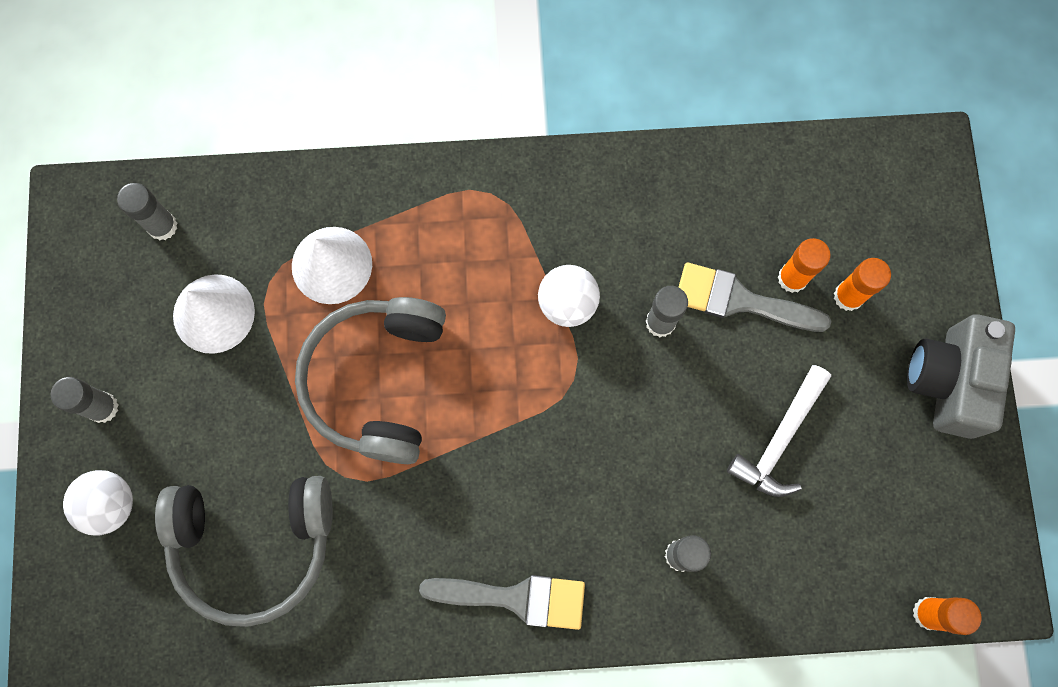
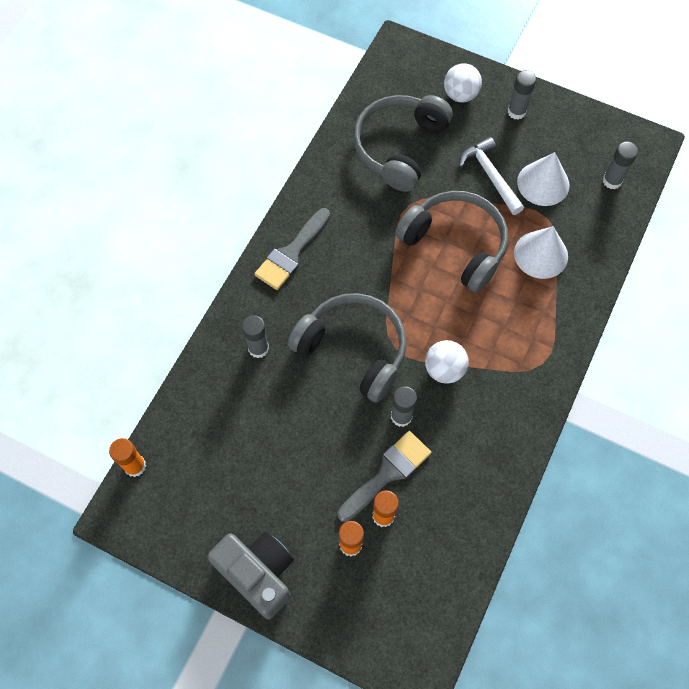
camera: 120 degrees right, 10 degrees down
(608, 430) = (353, 349): none -> grey headphones
(780, 439) = (287, 443): white hammer -> white hammer (490, 176)

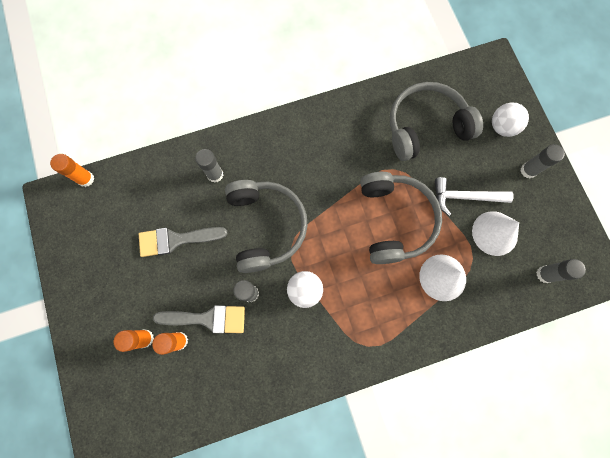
camera: 45 degrees right, 10 degrees up
(257, 574) = (82, 302): grey camera -> none
(291, 253) = (291, 135): grey brush -> grey brush (176, 240)
(490, 176) = (464, 197): white hammer -> white hammer turned 105 degrees counterclockwise

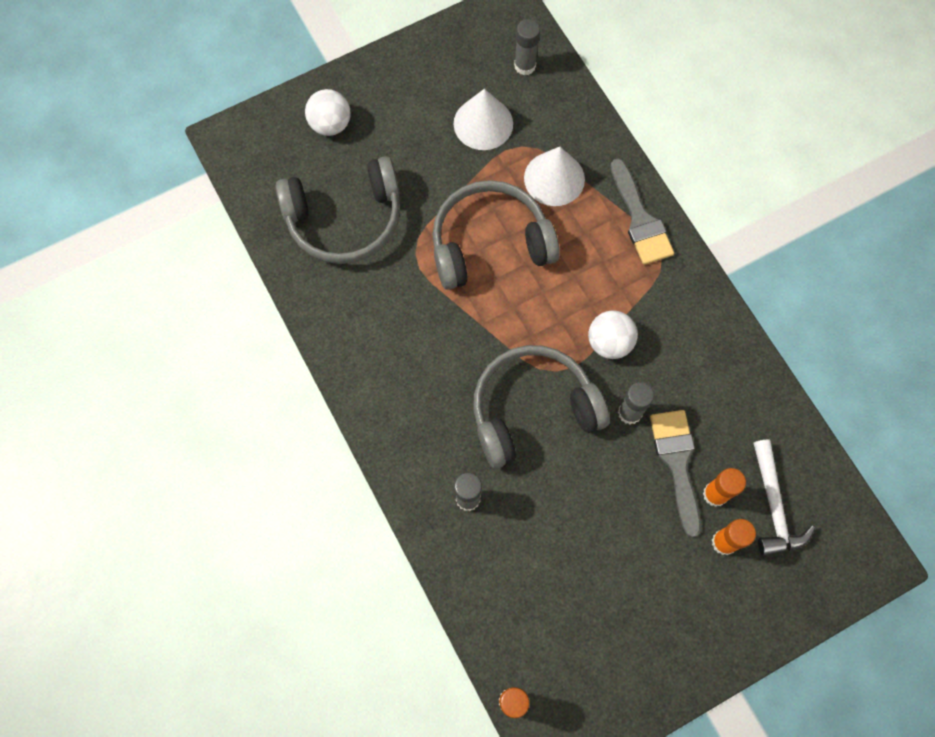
camera: 100 degrees left, 5 degrees down
(176, 240) = (578, 533): grey brush -> grey brush (640, 219)
(425, 127) = (345, 219): grey headphones -> grey headphones turned 75 degrees counterclockwise
(464, 197) = (440, 162): white hammer -> white hammer (773, 506)
(528, 170) = (389, 90): grey glue stick -> none

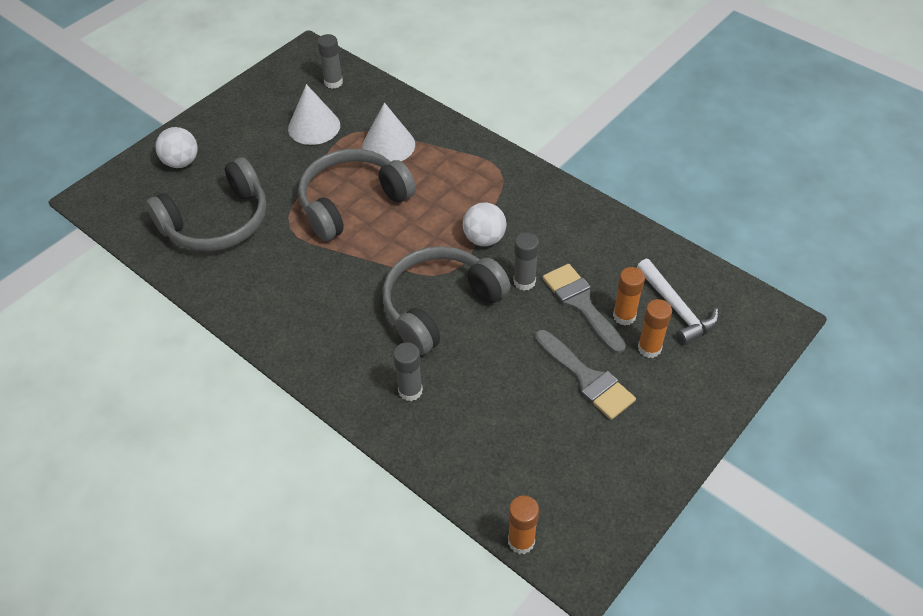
camera: 20 degrees left, 20 degrees down
(640, 219) = (471, 151): grey brush -> grey brush (587, 378)

